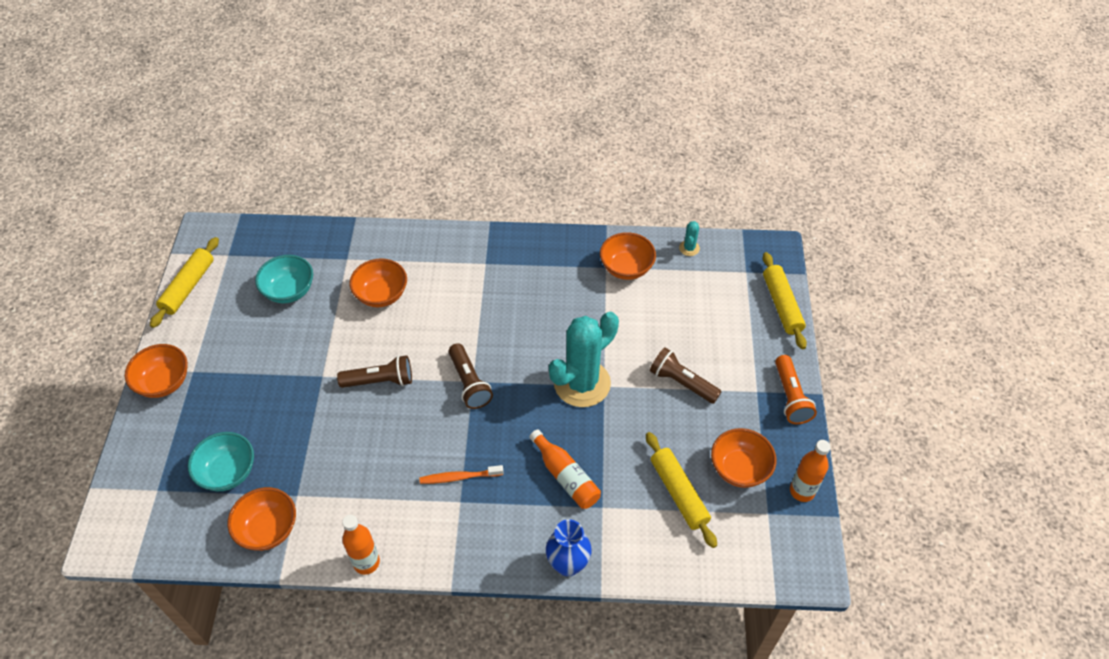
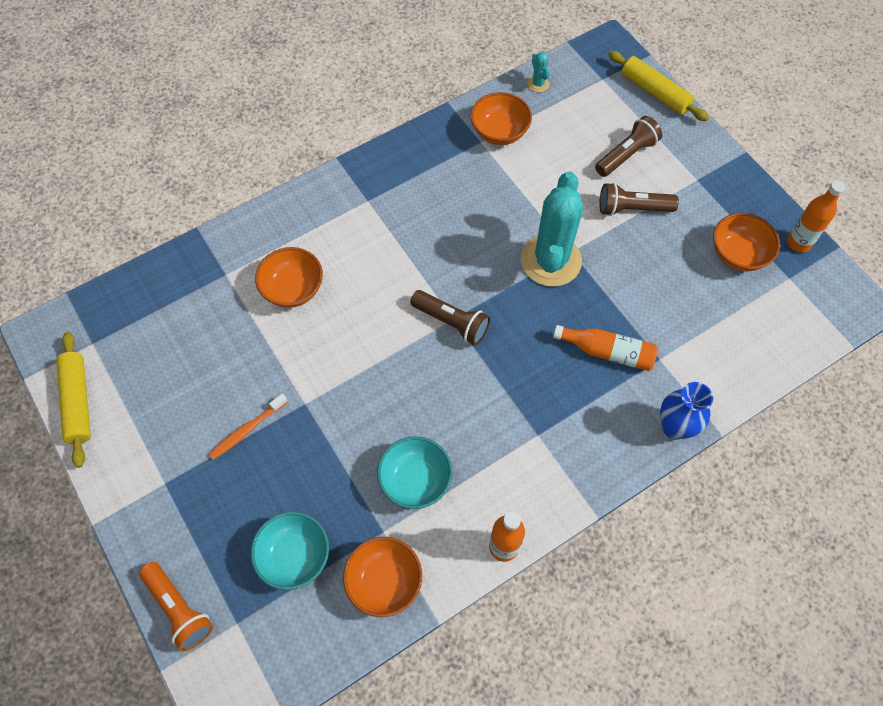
camera: 35 degrees left, 10 degrees up
(164, 382) = (143, 514): orange bowl -> none
(289, 291) = (194, 341): turquoise bowl -> turquoise bowl (415, 480)
(380, 381) = (366, 372): brown flashlight -> brown flashlight (626, 155)
(459, 477) = (518, 414): orange toothbrush -> orange toothbrush (247, 430)
(679, 493) = (709, 306): yellow rolling pin -> none
(790, 397) = (726, 168): orange flashlight -> orange flashlight (179, 609)

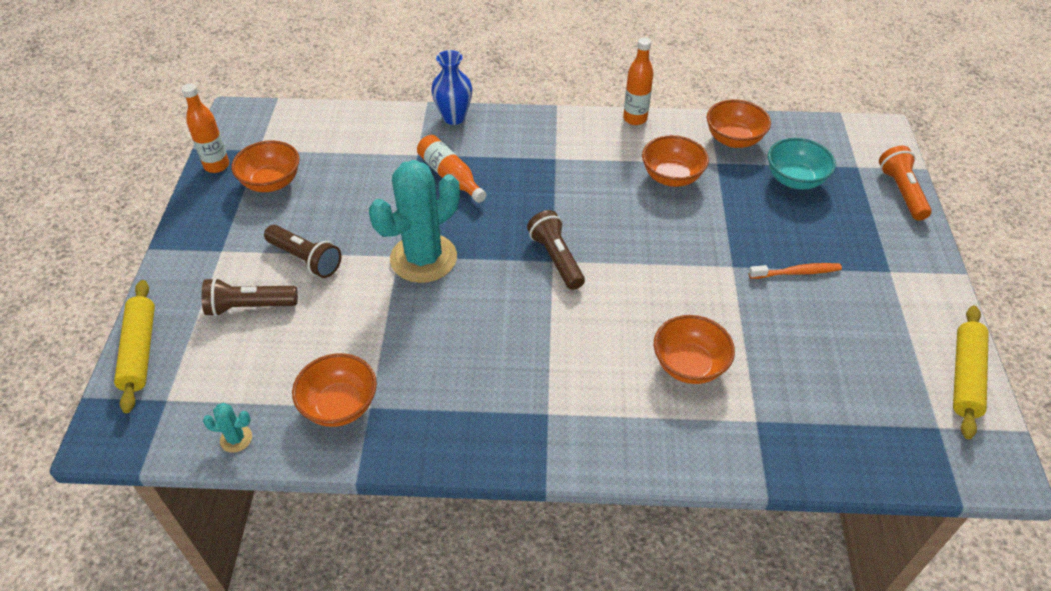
camera: 145 degrees left, 15 degrees down
(415, 480) = (671, 177): turquoise bowl -> orange bowl
(538, 84) = (236, 439): turquoise cactus -> turquoise cactus turned 75 degrees clockwise

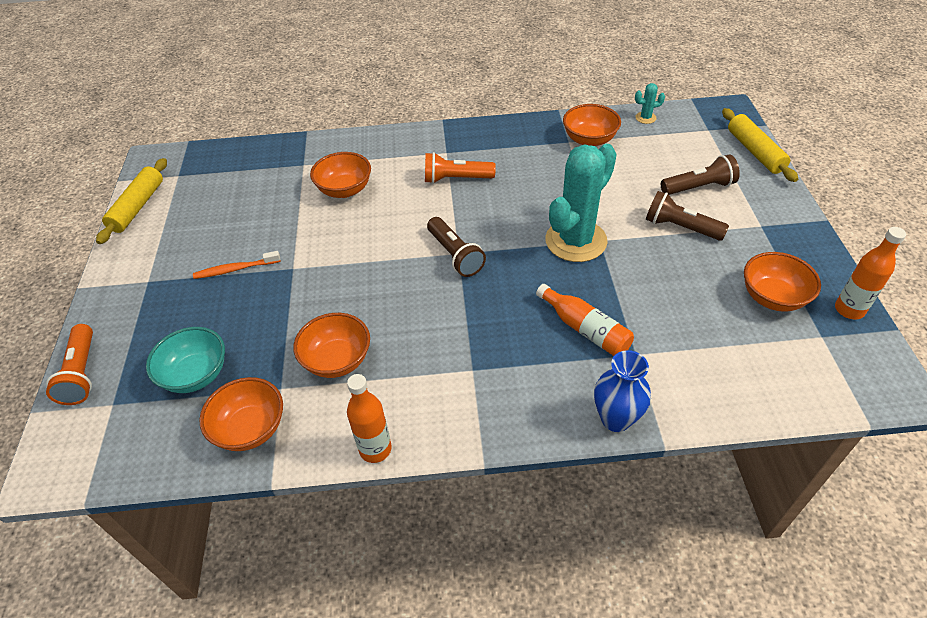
camera: 175 degrees right, 0 degrees up
(541, 362) = (456, 179): none -> orange flashlight

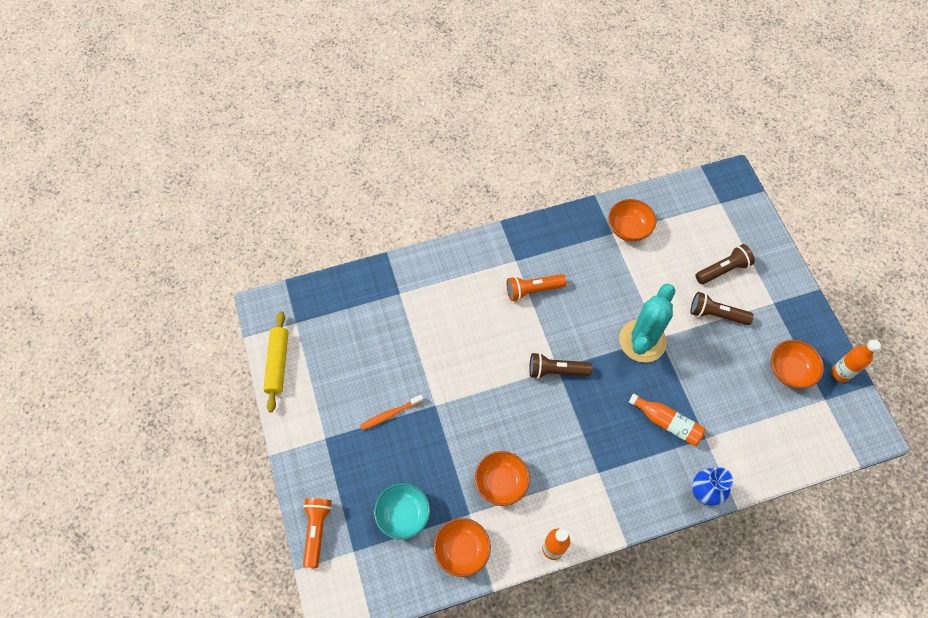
camera: 15 degrees left, 15 degrees up
(82, 373) = (317, 531): orange flashlight -> orange flashlight turned 150 degrees counterclockwise
(344, 190) = (446, 317): orange bowl -> none
(455, 255) = (556, 371): brown flashlight -> brown flashlight turned 135 degrees clockwise
(645, 118) = (668, 196): turquoise cactus -> none
(754, 151) = (759, 223): yellow rolling pin -> none

